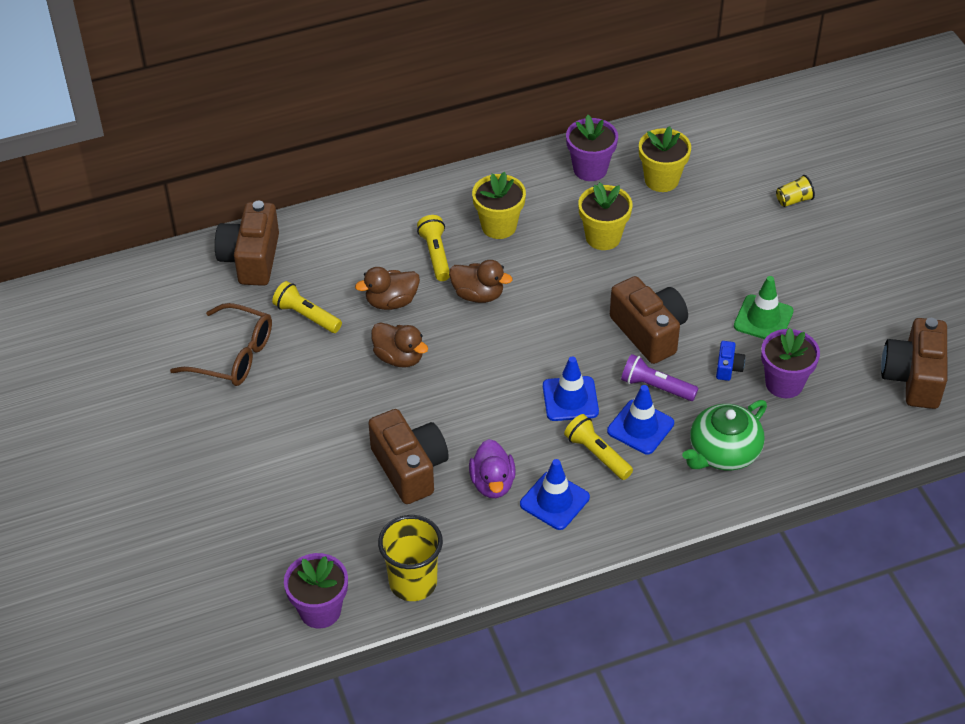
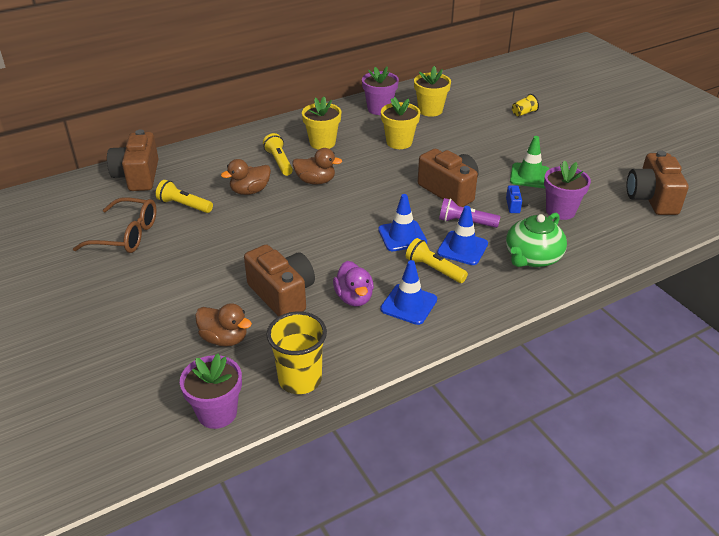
camera: 10 degrees left, 10 degrees down
(399, 357) = (261, 223): brown duck -> brown duck (224, 338)

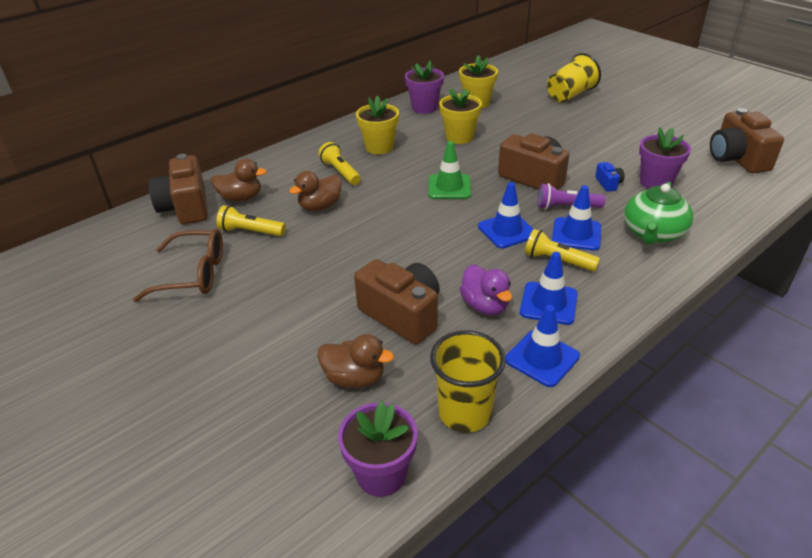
camera: 10 degrees left, 0 degrees up
(315, 181) = (388, 186): brown duck -> brown duck (241, 198)
(382, 348) = (542, 358): none -> blue traffic cone
(523, 113) = (570, 95): yellow cup -> yellow cup, size x1.99
(529, 176) = (607, 153): green traffic cone -> green traffic cone (449, 187)

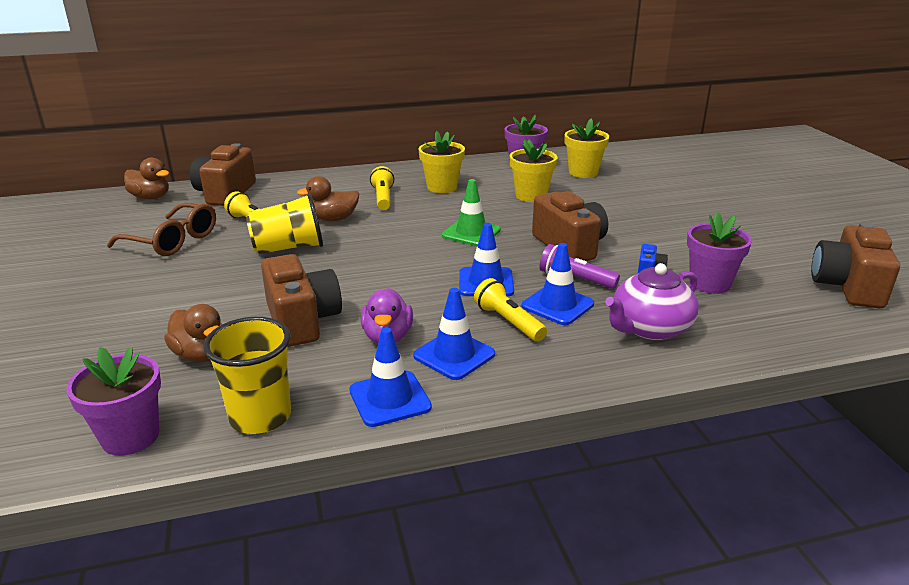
camera: 25 degrees right, 10 degrees down
(241, 198) = (276, 197): brown duck -> brown duck (151, 197)
(570, 95) = (698, 185): yellow cup -> yellow cup (289, 248)
(653, 233) = (649, 328): green teapot -> purple teapot

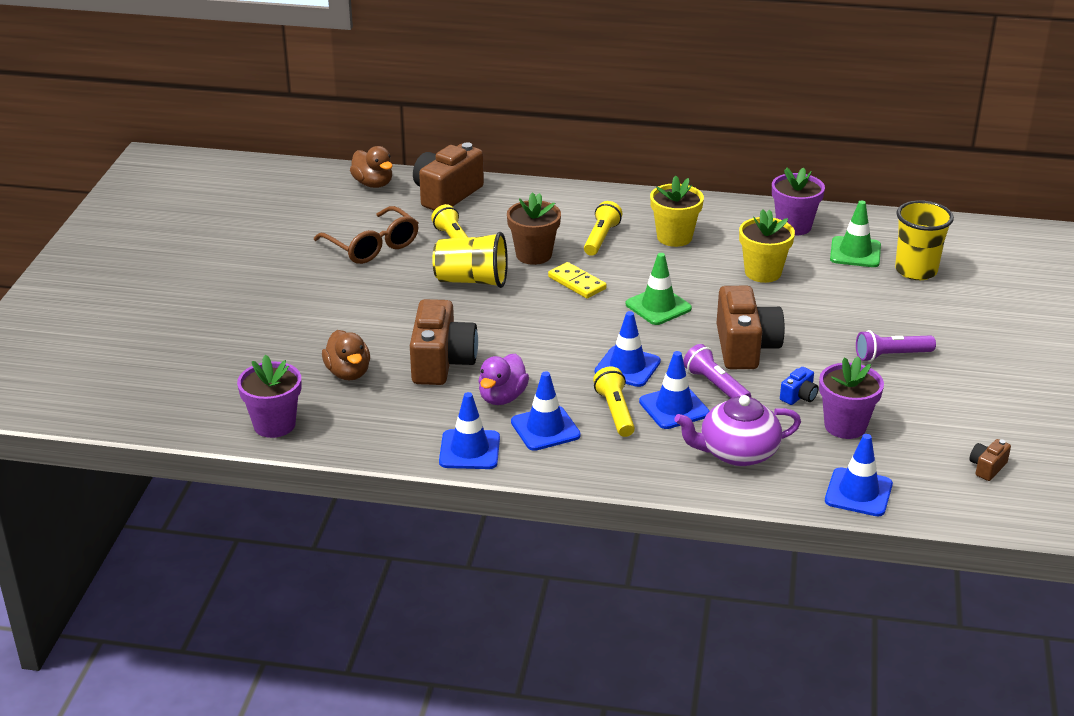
camera: 25 degrees right, 5 degrees up
(260, 417) = (368, 436): yellow cup -> yellow cup (916, 271)
(333, 219) = (533, 255): brown duck -> brown flower pot
(387, 231) = (577, 283): none -> yellow domino
(583, 172) = (855, 252): yellow flower pot -> green traffic cone
(683, 227) = (891, 356): none -> purple flashlight
(784, 333) = (858, 492): none -> blue traffic cone
(848, 286) = (987, 467): brown camera -> brown camera, size x0.45

